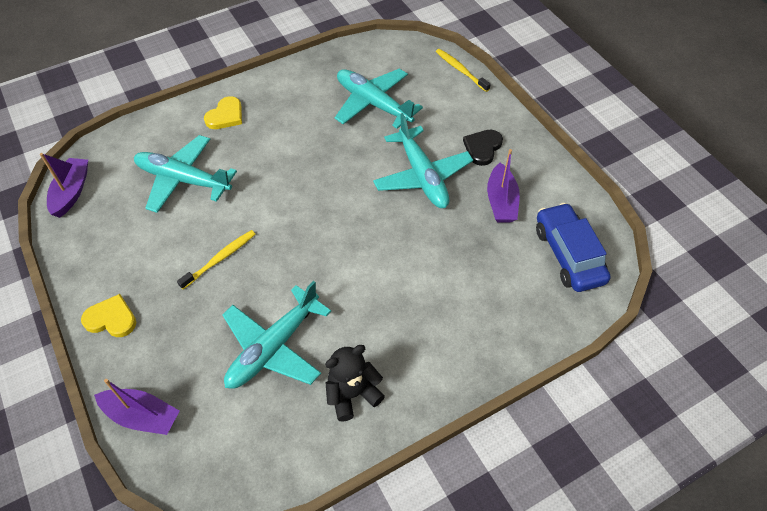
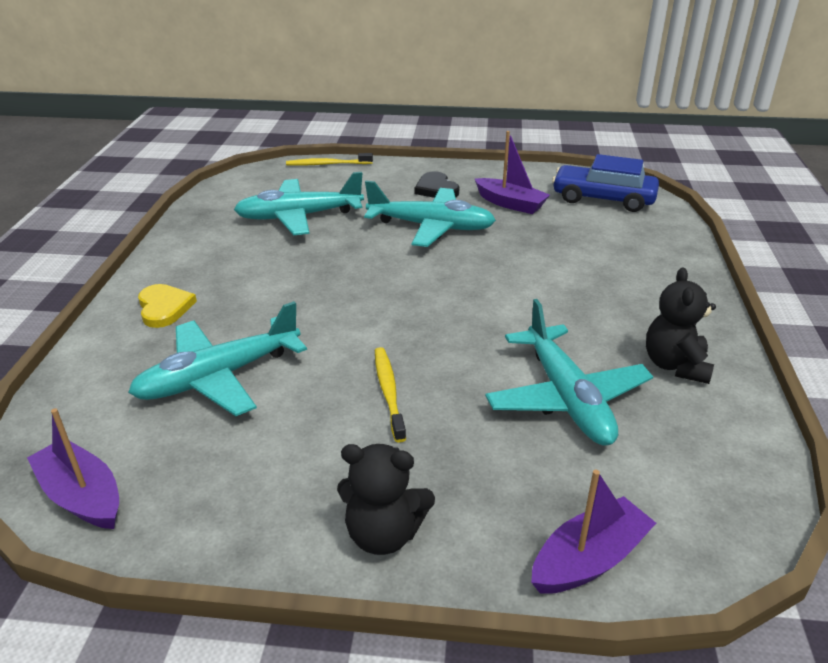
camera: 55 degrees left, 20 degrees down
(111, 319) = (384, 534): yellow heart -> black teddy bear

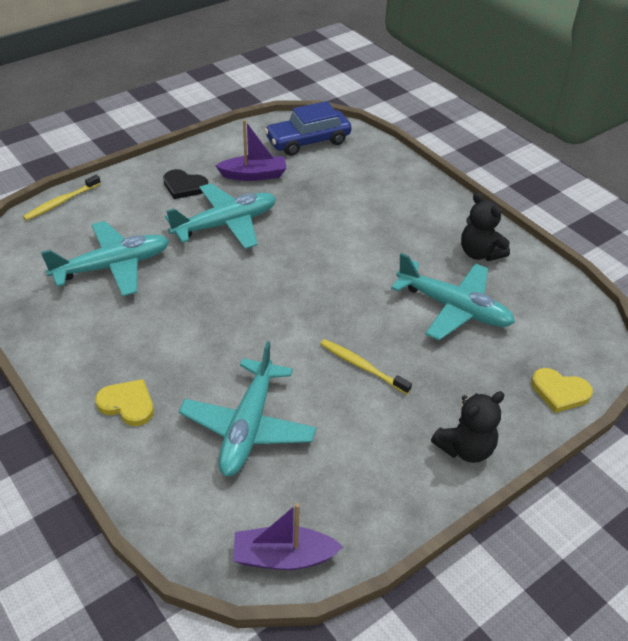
camera: 45 degrees left, 10 degrees up
(299, 216) = (113, 266): turquoise plane -> turquoise plane turned 150 degrees counterclockwise
(589, 559) = (559, 392): purple boat -> yellow heart

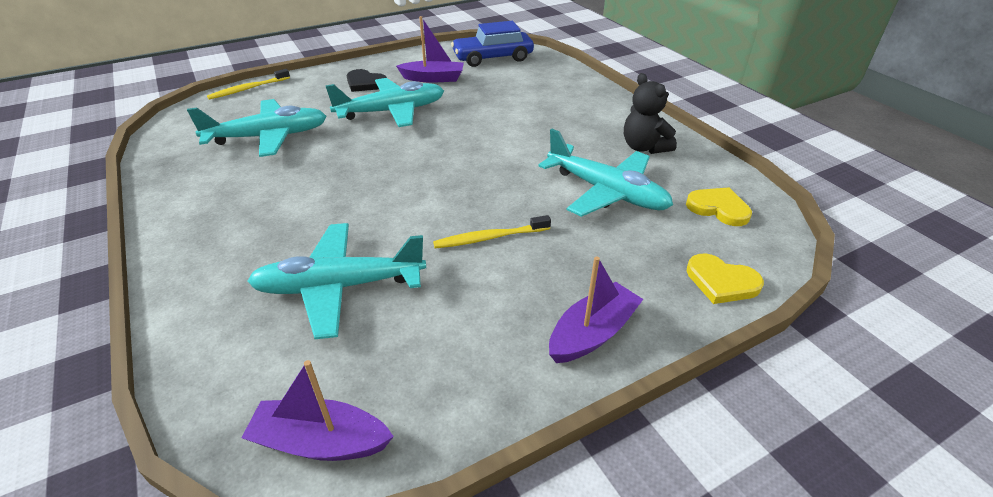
camera: 10 degrees right, 5 degrees down
(127, 404) = (219, 253): yellow heart -> yellow heart (718, 208)
(248, 427) = (339, 287): turquoise plane -> turquoise plane turned 60 degrees clockwise
(361, 366) = (489, 238): yellow toothbrush -> yellow toothbrush turned 60 degrees counterclockwise
(465, 448) = (592, 333): black teddy bear -> purple boat

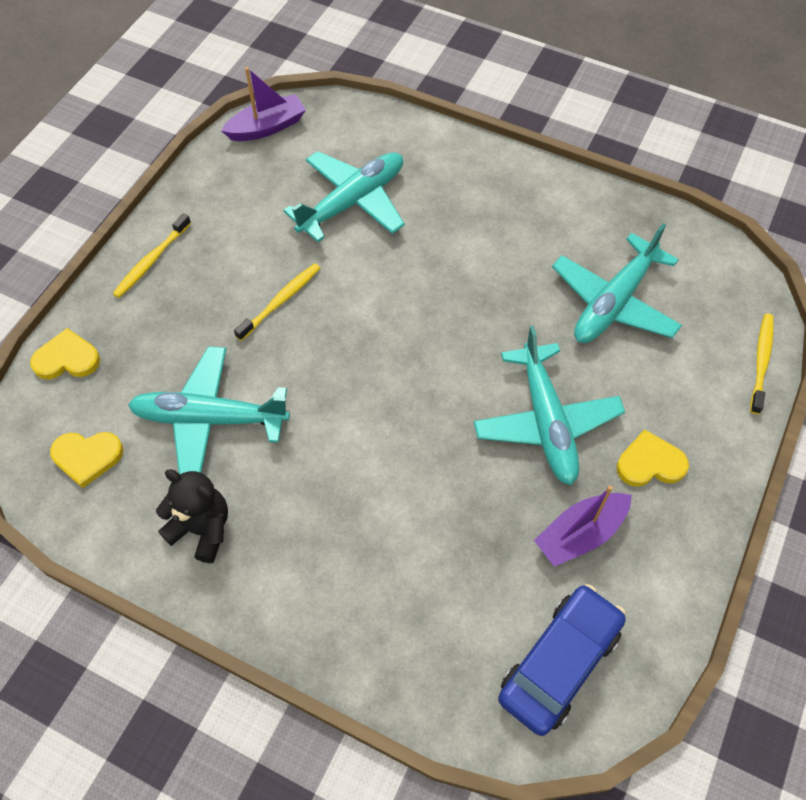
camera: 145 degrees right, 20 degrees up
(365, 83) = (650, 463): black heart -> yellow heart
(392, 111) = (546, 422): turquoise plane -> turquoise plane turned 45 degrees counterclockwise
(592, 333) = (151, 261): purple boat -> yellow toothbrush

